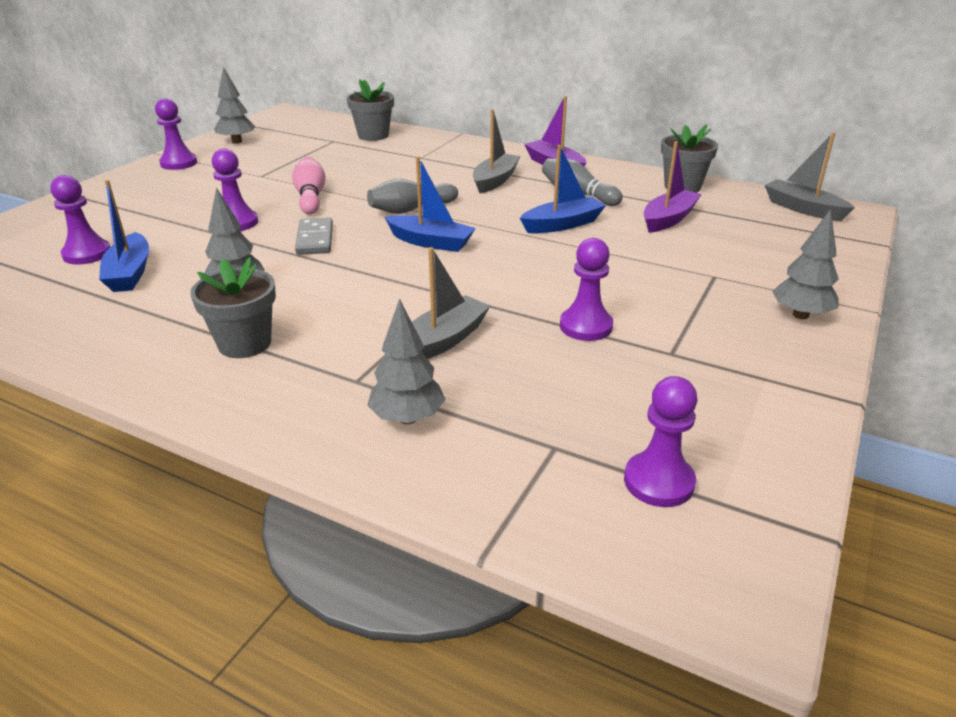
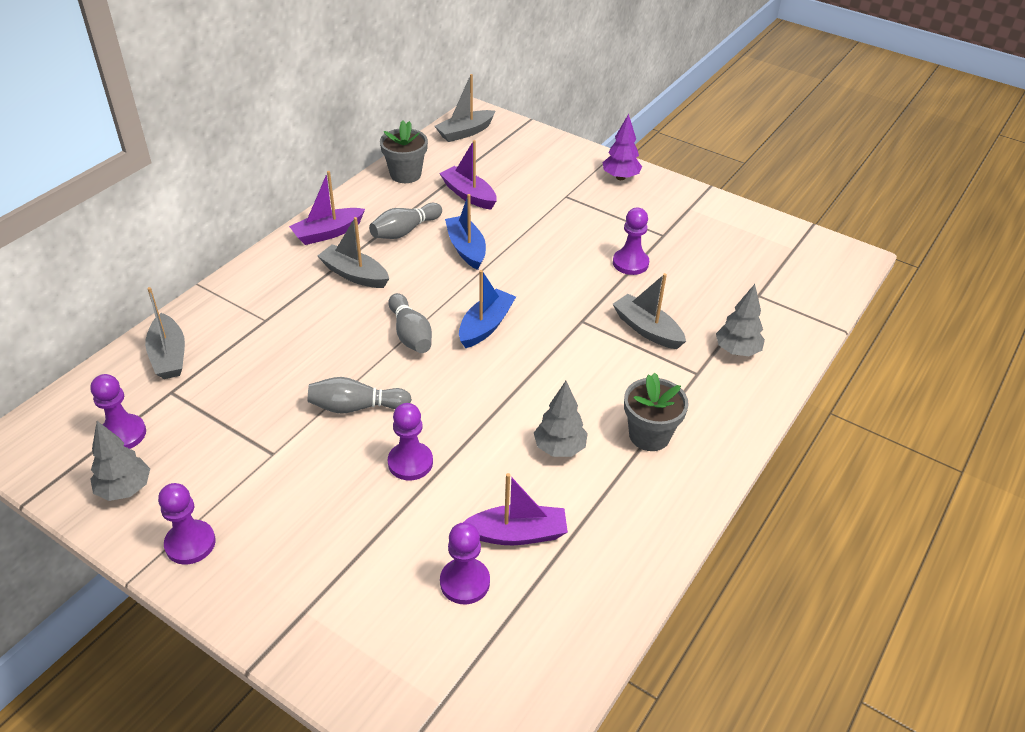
camera: 85 degrees left, 10 degrees up
(130, 273) = (517, 534): blue boat -> purple boat
(310, 197) = (356, 407): pink bowling pin -> grey bowling pin
(315, 239) = (464, 400): grey domino -> none
(373, 135) = (169, 356): grey flower pot -> grey boat
(658, 482) = (782, 264): purple pawn -> purple pawn (123, 434)
(800, 315) = (620, 177): grey tree -> purple tree

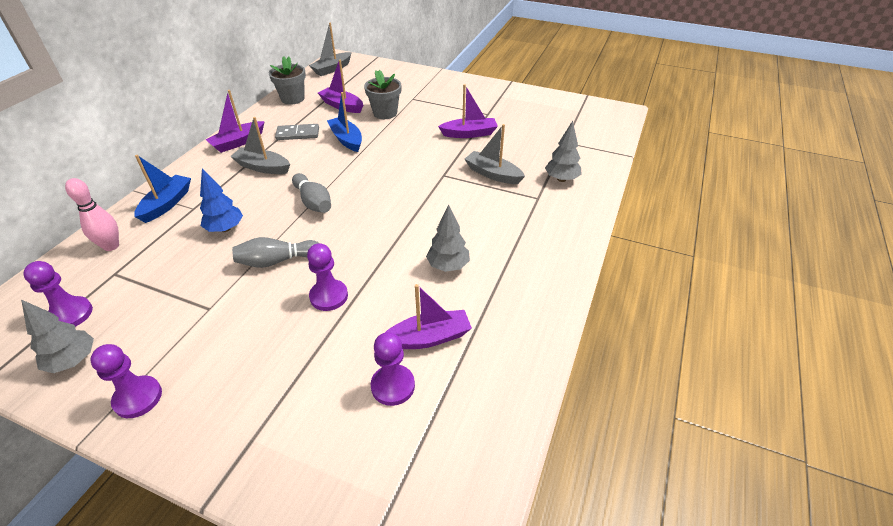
camera: 10 degrees left, 0 degrees up
(169, 356) = (111, 246): grey boat -> pink bowling pin
(300, 354) = (225, 229): none -> blue tree
(405, 231) = (298, 134): grey bowling pin -> grey domino
(485, 326) = (371, 188): blue boat -> blue boat (167, 204)
(620, 177) = (448, 83): purple tree -> none
(630, 263) = (469, 134): purple pawn -> purple boat
(649, 435) = (515, 246): grey flower pot -> grey flower pot (385, 113)

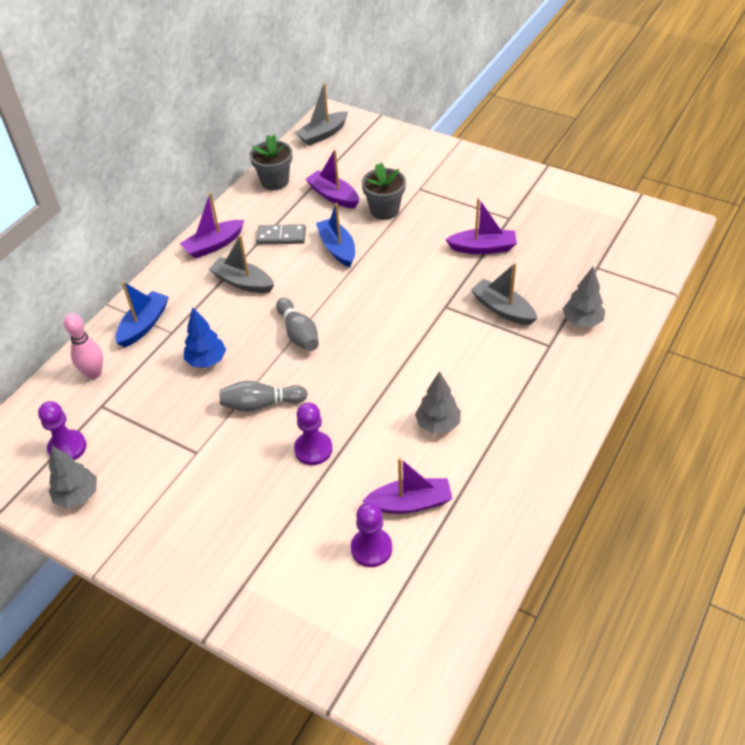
camera: 10 degrees right, 5 degrees up
(138, 398) = (140, 537): purple pawn -> none

